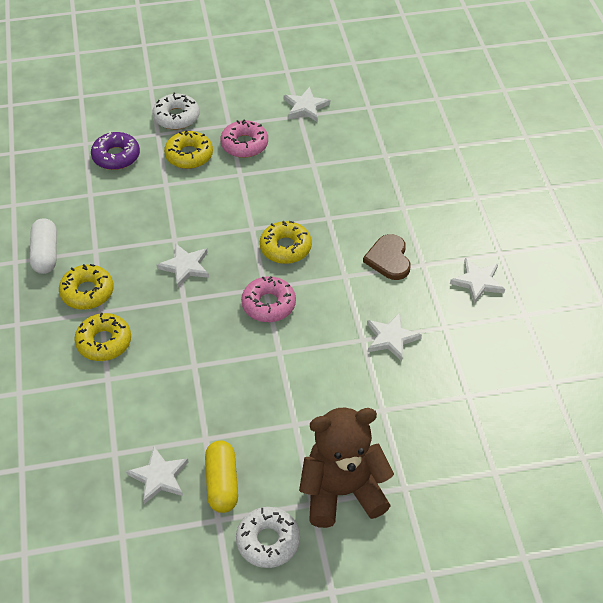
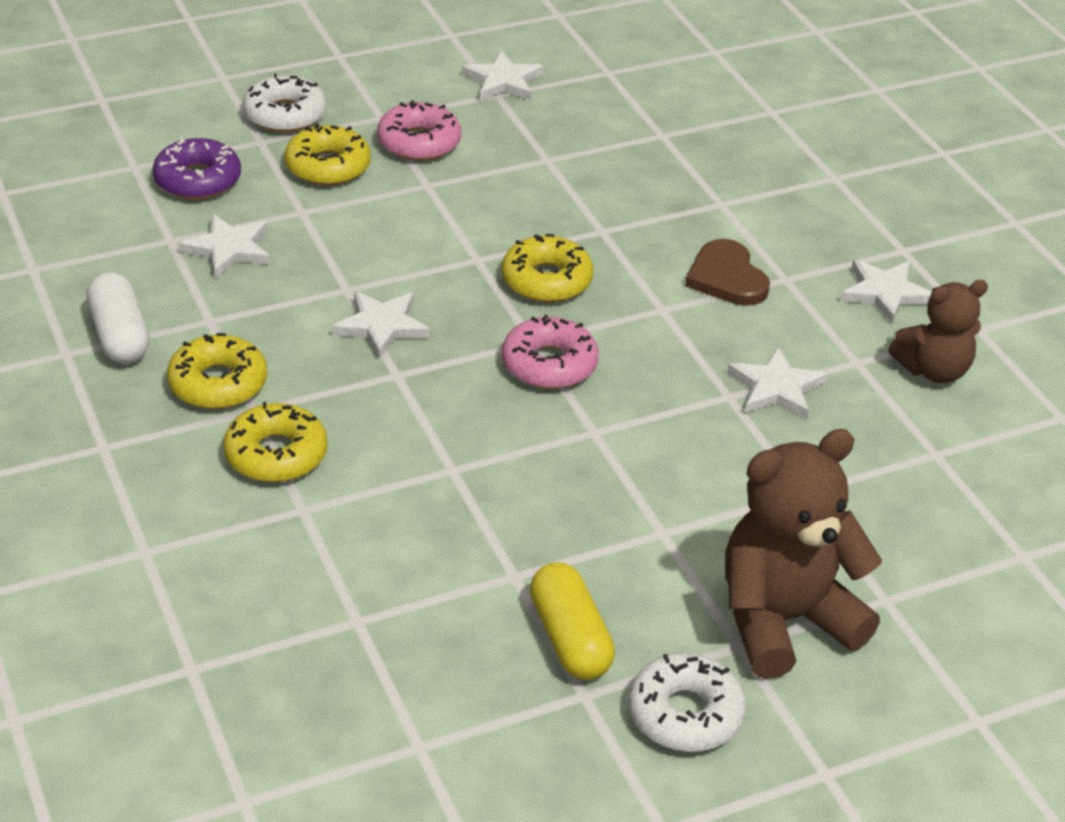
camera: 15 degrees left, 10 degrees down
(159, 477) = (453, 645): white star -> white star (229, 249)
(487, 339) = (933, 370): none -> brown teddy bear

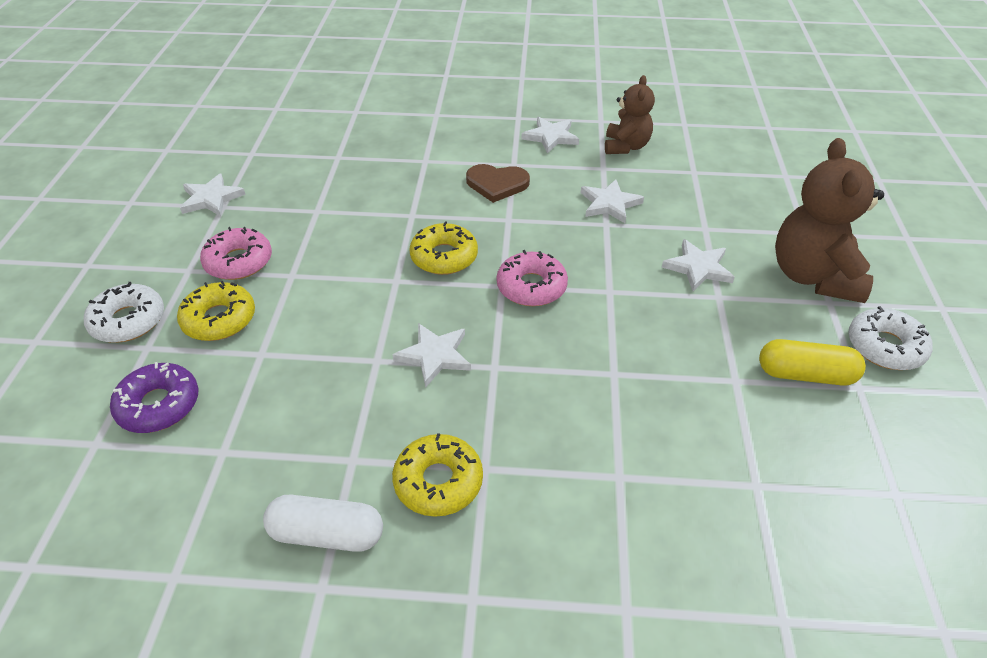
camera: 60 degrees left, 5 degrees up
(229, 249) = (270, 415): white star -> white star (698, 268)
(276, 454) = (547, 472): yellow donut -> none

